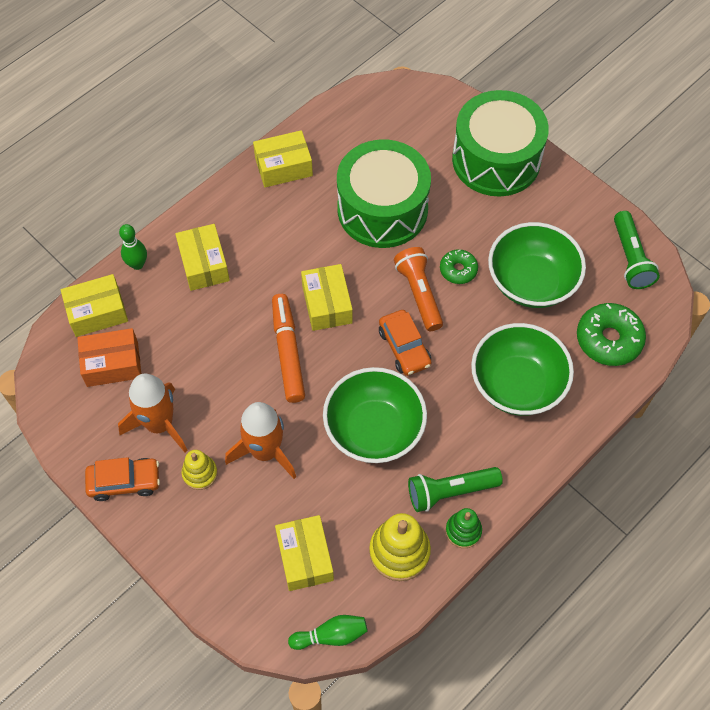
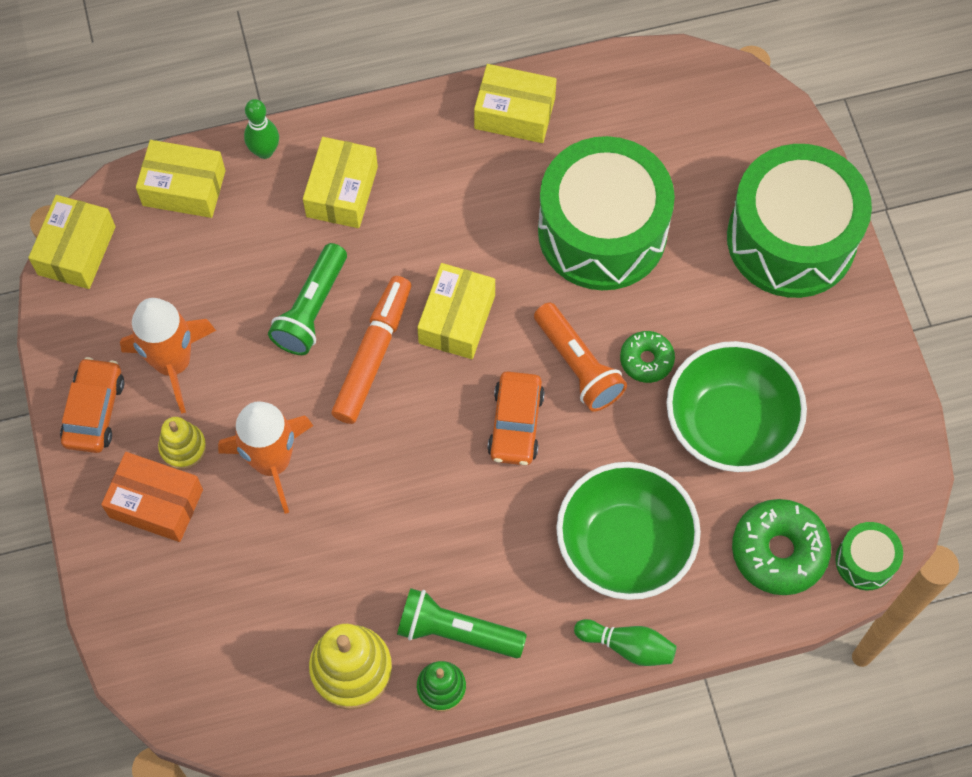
camera: 30 degrees right, 5 degrees up
(112, 364) = (164, 261): orange box -> orange box (156, 503)
(124, 482) = (94, 411): orange car -> orange car turned 105 degrees counterclockwise
(305, 557) = (240, 614): yellow box -> yellow box (76, 250)
(331, 635) = (213, 721): green bowling pin -> green bowling pin (627, 646)
(374, 429) = (415, 506): green bowl -> none
(419, 294) = (578, 365): orange flashlight -> orange flashlight turned 135 degrees clockwise
(630, 258) = (880, 461): green flashlight -> green flashlight (312, 309)
(660, 319) = (865, 561): none -> green drum

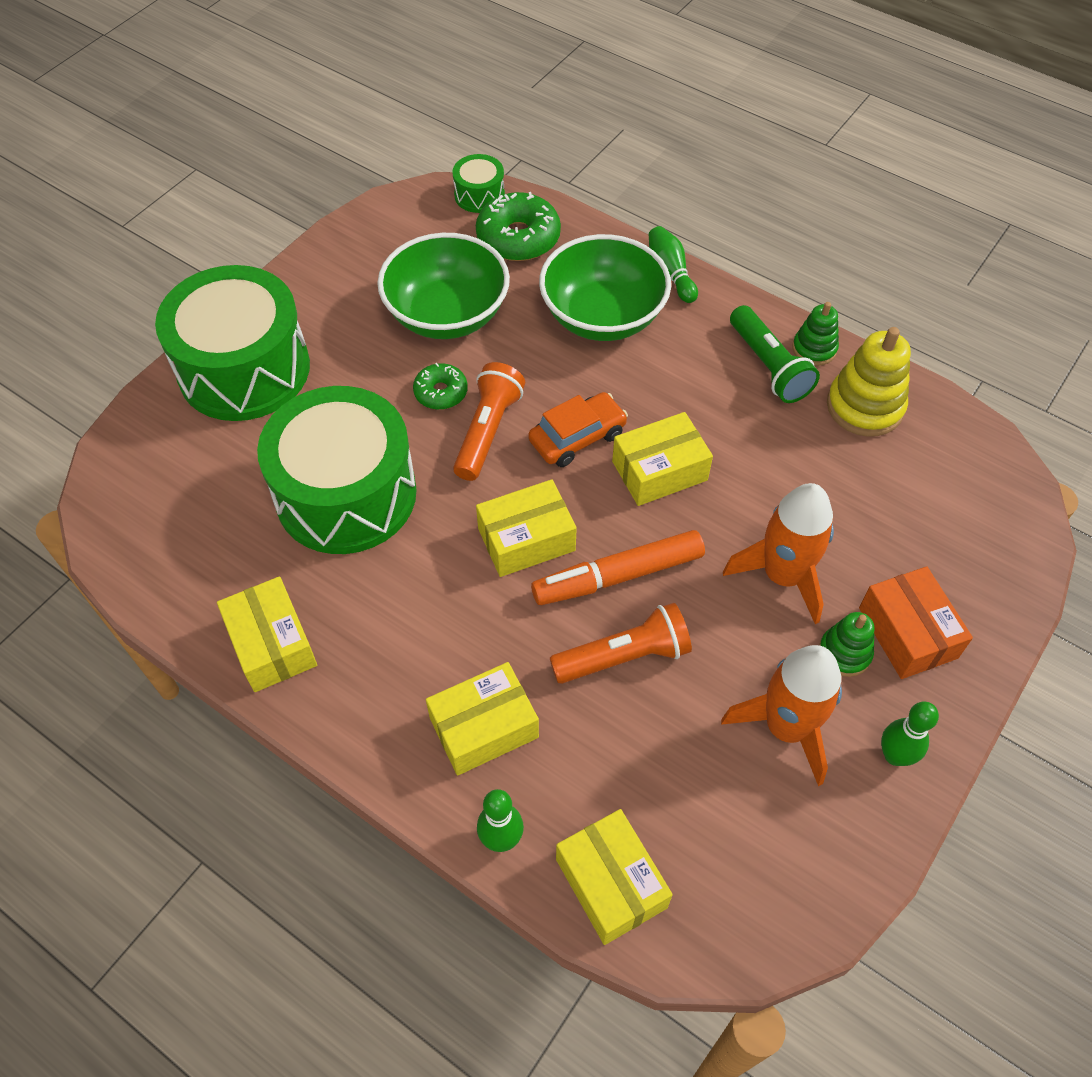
camera: 130 degrees left, 10 degrees down
(76, 250) = (774, 928): yellow box -> yellow box (659, 471)
(94, 411) = (895, 755): orange car -> green bowling pin
(183, 447) = (844, 653): yellow stacking toy -> green stacking toy
(312, 309) = (624, 656): green flashlight -> orange flashlight

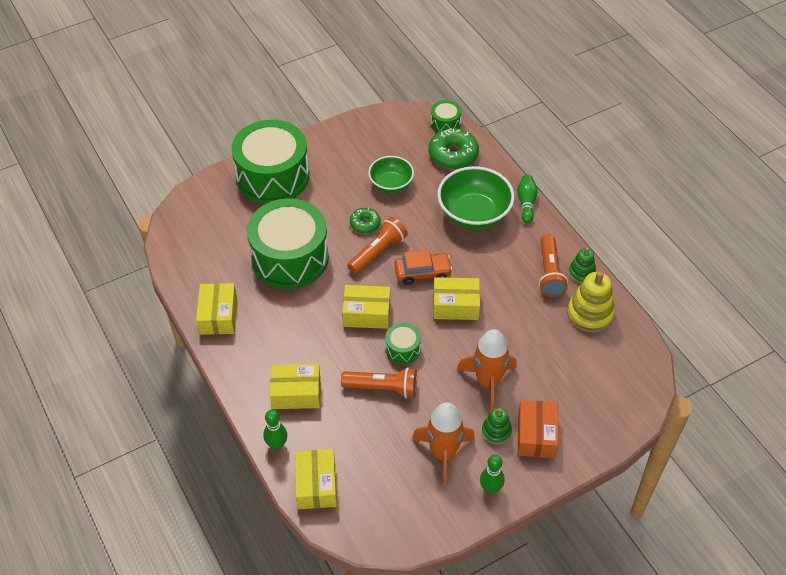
camera: 25 degrees right, 5 degrees down
(447, 314) = (391, 184): green bowl -> green bowl, size x0.61
(618, 576) = (403, 349): orange marker -> green drum
(768, 366) = (549, 273): green flashlight -> orange flashlight

